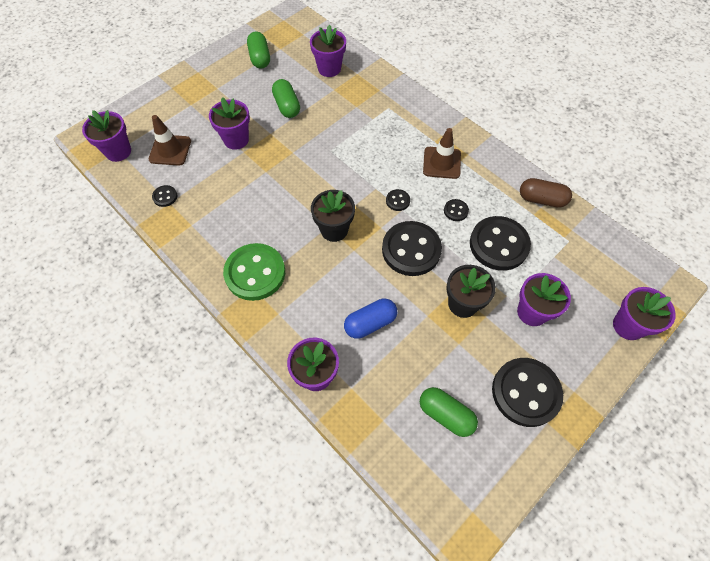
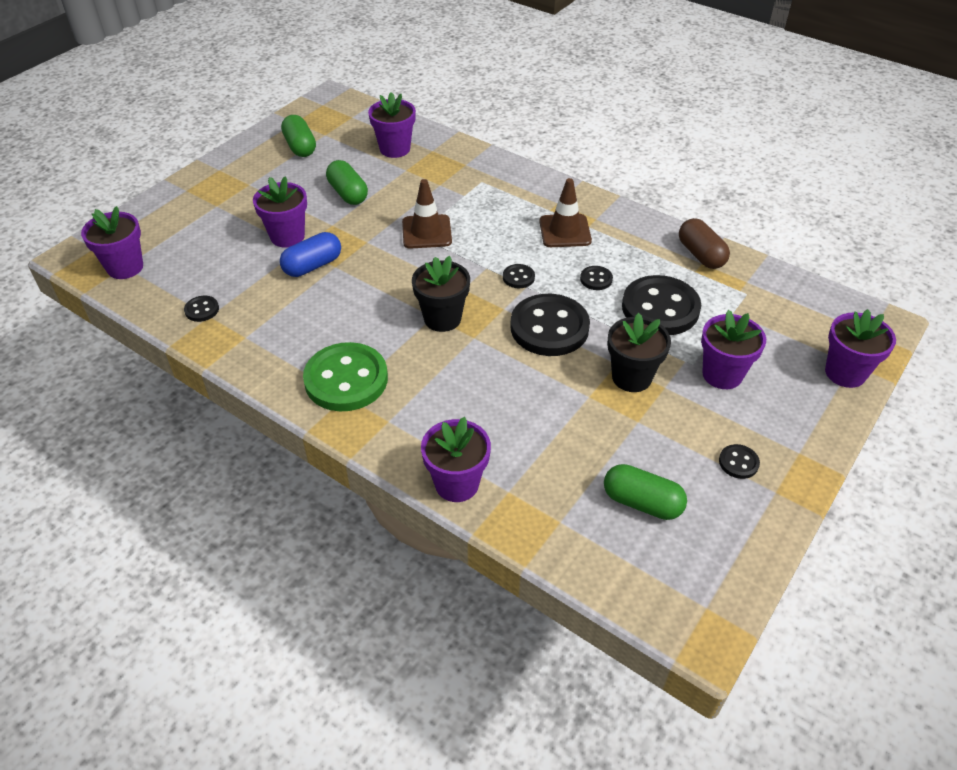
camera: 10 degrees left, 15 degrees down
(170, 150) = (198, 258): brown traffic cone -> brown traffic cone (426, 232)
(370, 323) = (515, 414): blue capsule -> blue capsule (312, 266)
(525, 392) = (738, 462): black button -> black button, size x0.43
(541, 199) = (700, 255): brown capsule -> brown capsule turned 60 degrees clockwise

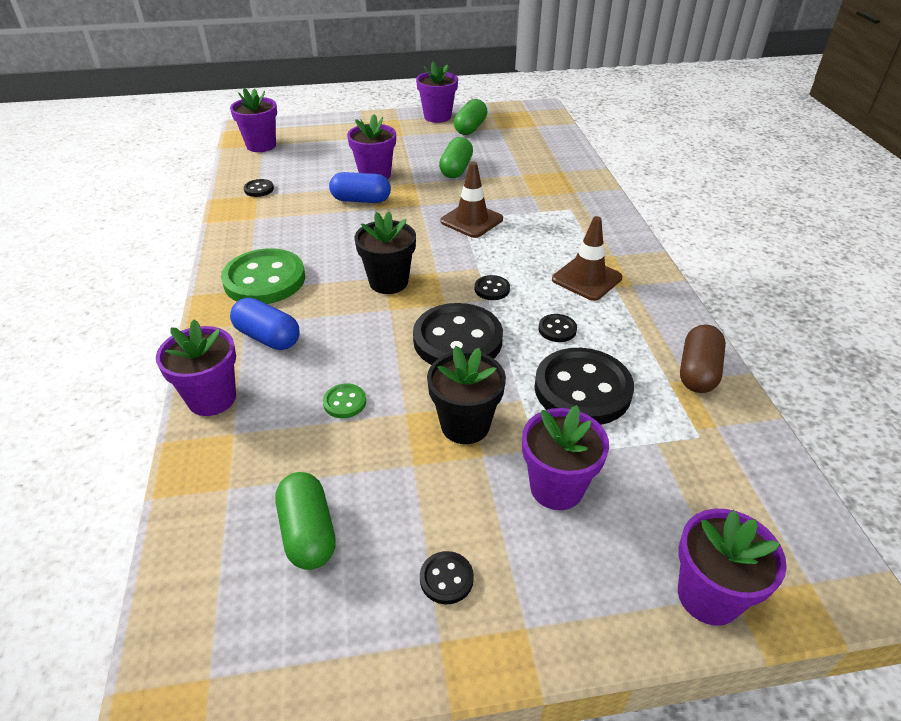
camera: 45 degrees right, 5 degrees down
(395, 149) = (535, 158): purple flower pot -> purple flower pot (437, 117)
(423, 417) = (268, 337): none -> blue capsule
(544, 418) = (345, 402): none -> green button

